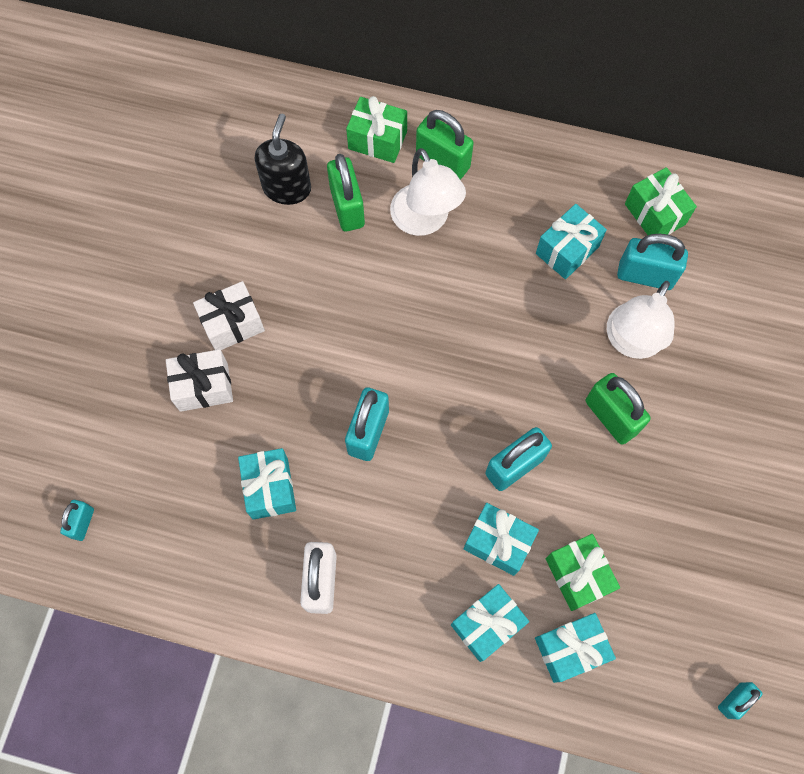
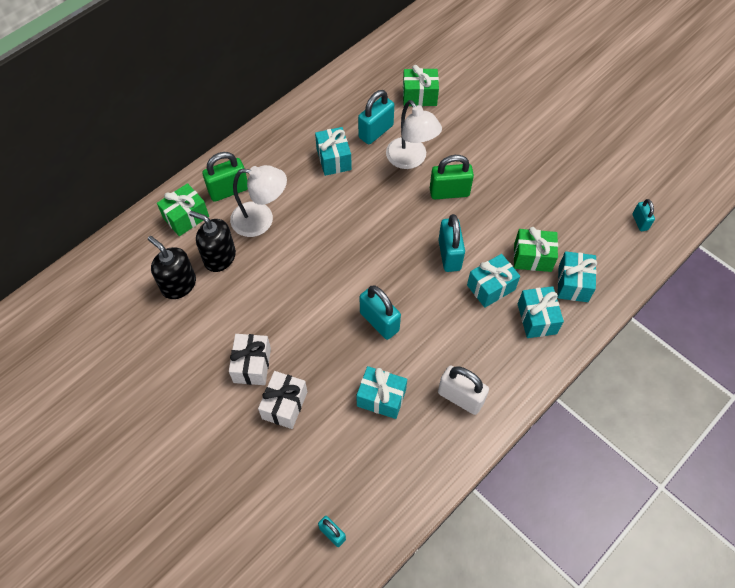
camera: 60 degrees left, 10 degrees down
(347, 207) = (219, 257): green padlock -> black soap dispenser
(655, 214) = (342, 107): green gift -> green gift (419, 96)

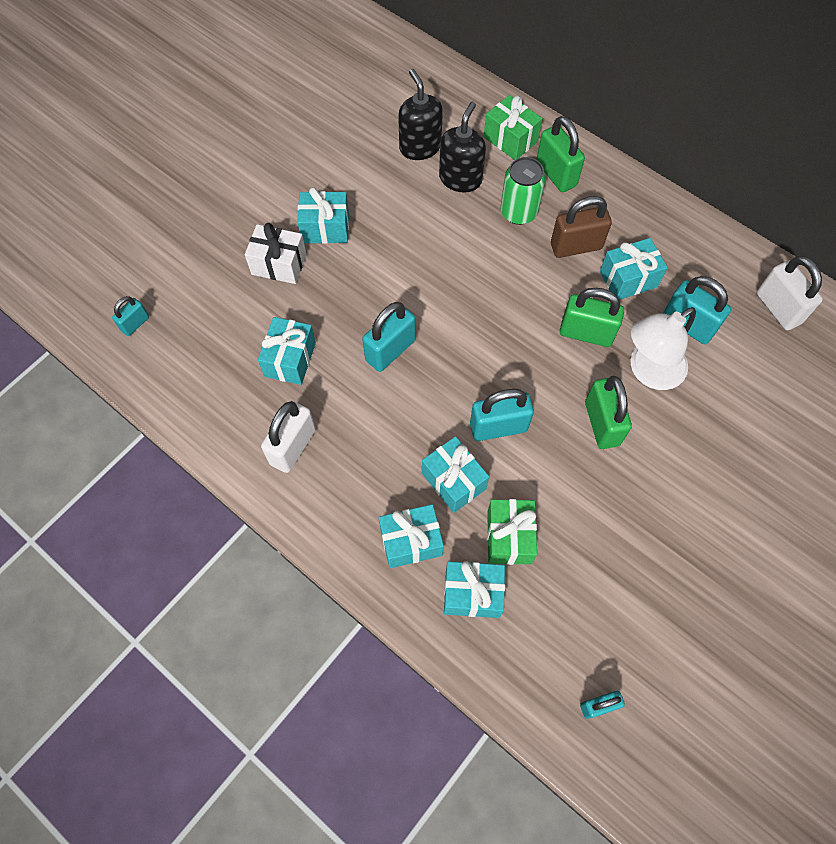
camera: 85 degrees right, 5 degrees up
(178, 285) = (420, 147): black soap dispenser -> black soap dispenser turned 60 degrees counterclockwise
(252, 365) = (325, 228): white gift -> turquoise gift
(261, 220) = (518, 212): white lamp -> green can
(300, 187) = (576, 246): none -> brown padlock
(368, 81) = (778, 308): none -> white padlock
(376, 191) = (586, 333): none -> green padlock
(419, 96) = (769, 377): green gift -> none

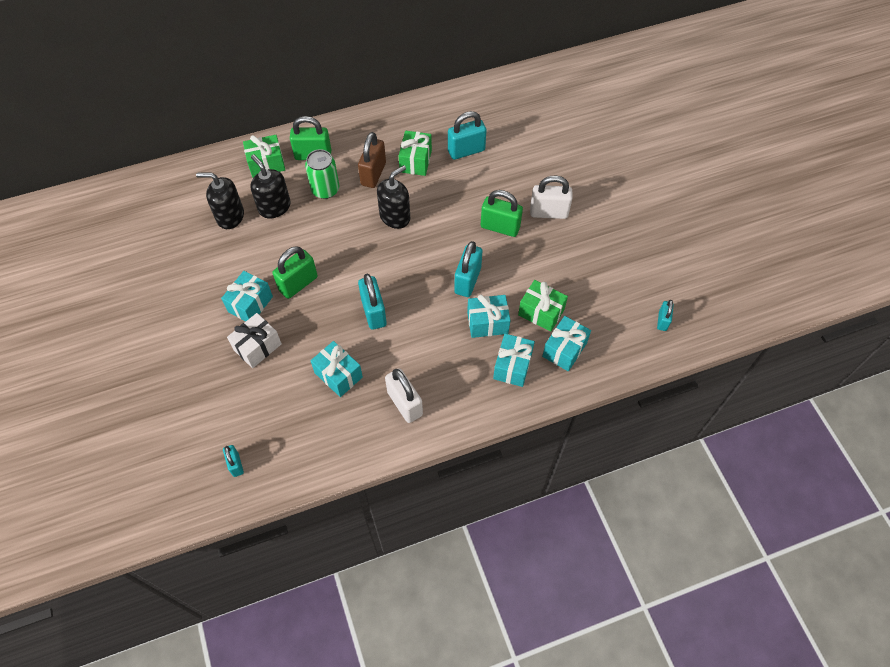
camera: 60 degrees left, 5 degrees down
(533, 301) = (395, 216): none -> black soap dispenser
(586, 333) = (436, 202): green padlock -> green padlock (298, 284)
(628, 279) = (415, 161): turquoise gift -> green gift
(648, 372) = (482, 186): white lamp -> none
(778, 308) = (485, 104): white padlock -> white padlock (548, 212)

